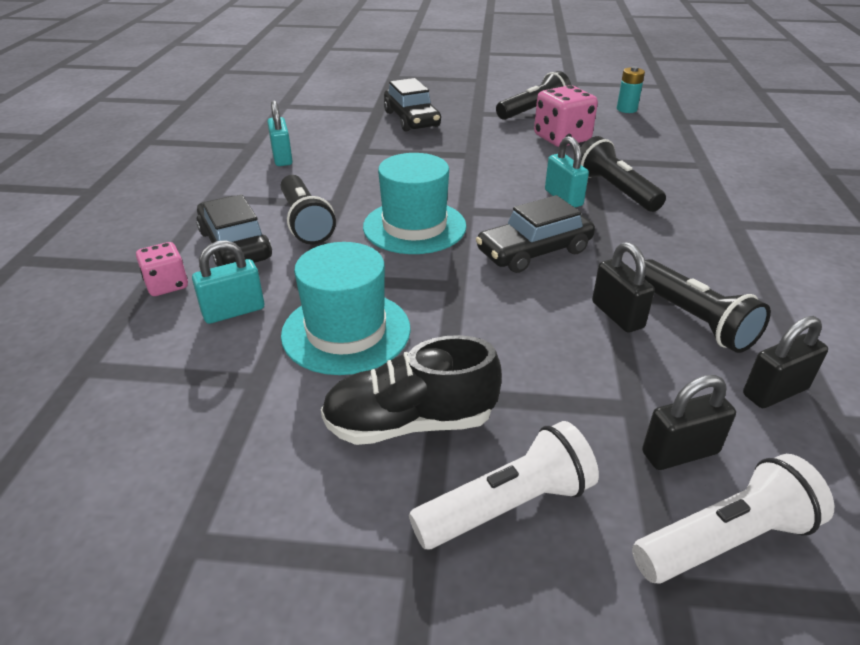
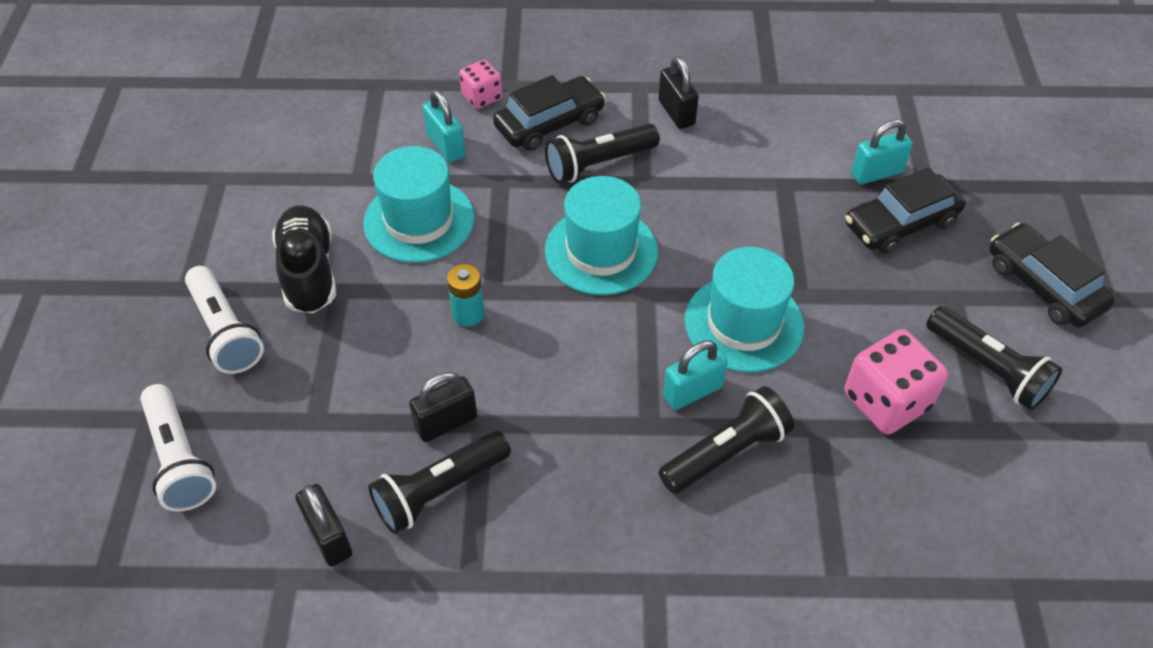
camera: 85 degrees right, 15 degrees up
(282, 158) = (744, 119): turquoise padlock -> turquoise padlock (876, 173)
(497, 175) = (744, 323): none -> turquoise hat
(534, 251) = (561, 357): black car -> black car (1043, 285)
(626, 109) = (1047, 506): turquoise battery -> turquoise battery (468, 314)
(680, 452) = (263, 445): black padlock -> black padlock (676, 113)

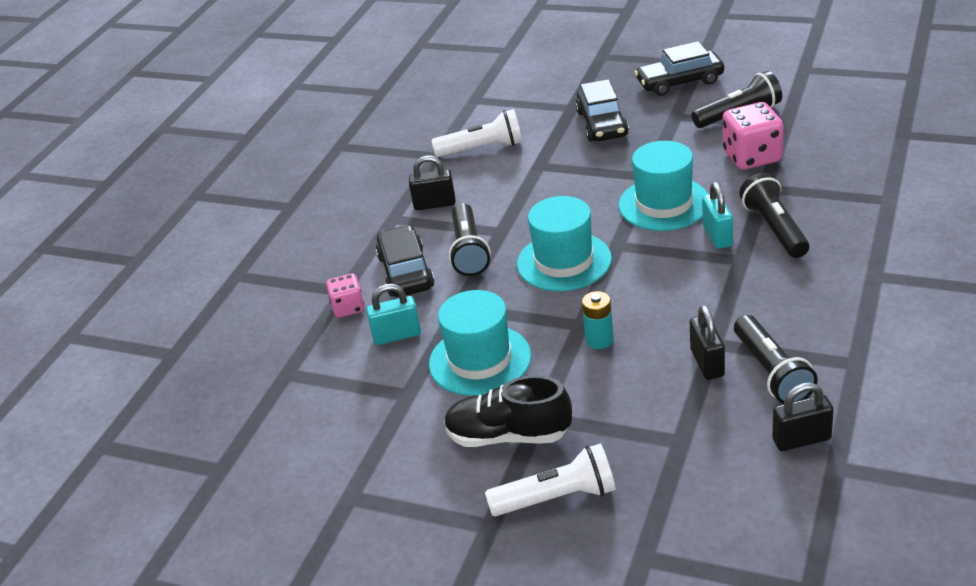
camera: 65 degrees left, 15 degrees down
(179, 459) = (696, 535): white flashlight -> white flashlight (482, 148)
(876, 173) = (550, 125): turquoise padlock -> none

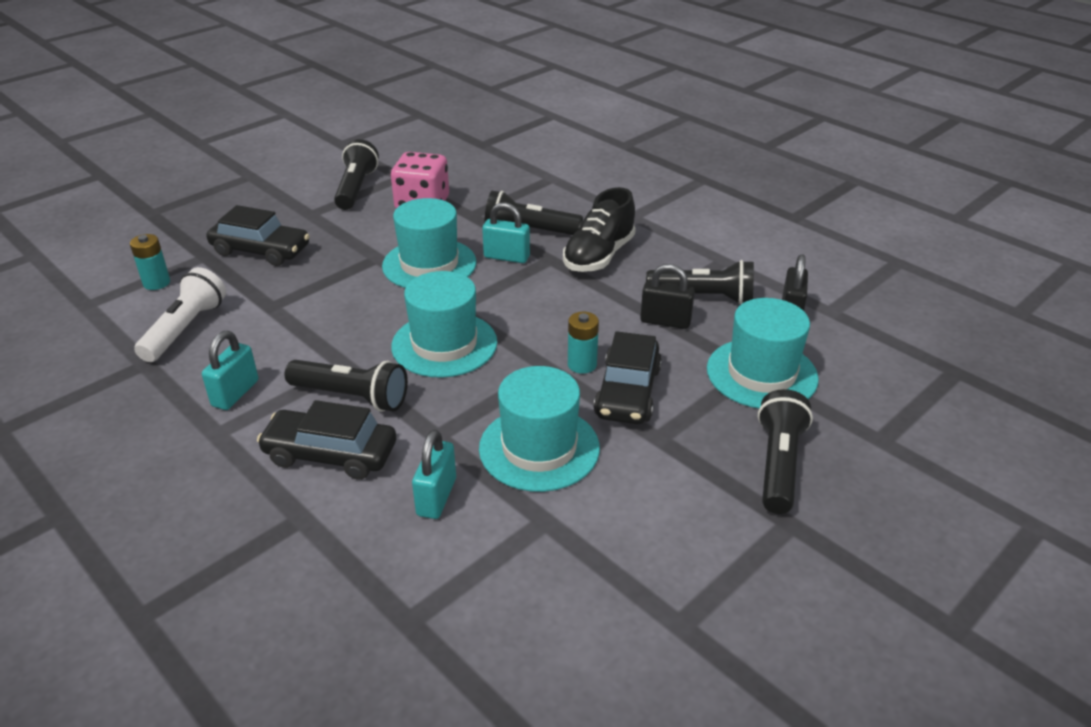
camera: 70 degrees left, 0 degrees up
(348, 308) = (341, 522): pink dice -> none
(434, 204) = (235, 393): black padlock -> turquoise padlock
(508, 436) = (671, 466): black shoe -> black shoe (599, 256)
(521, 109) = (156, 283): none -> turquoise battery
(557, 498) = (778, 464): white flashlight -> black flashlight
(679, 449) = (761, 373): none -> turquoise hat
(680, 82) = (263, 194): black car -> black car (627, 392)

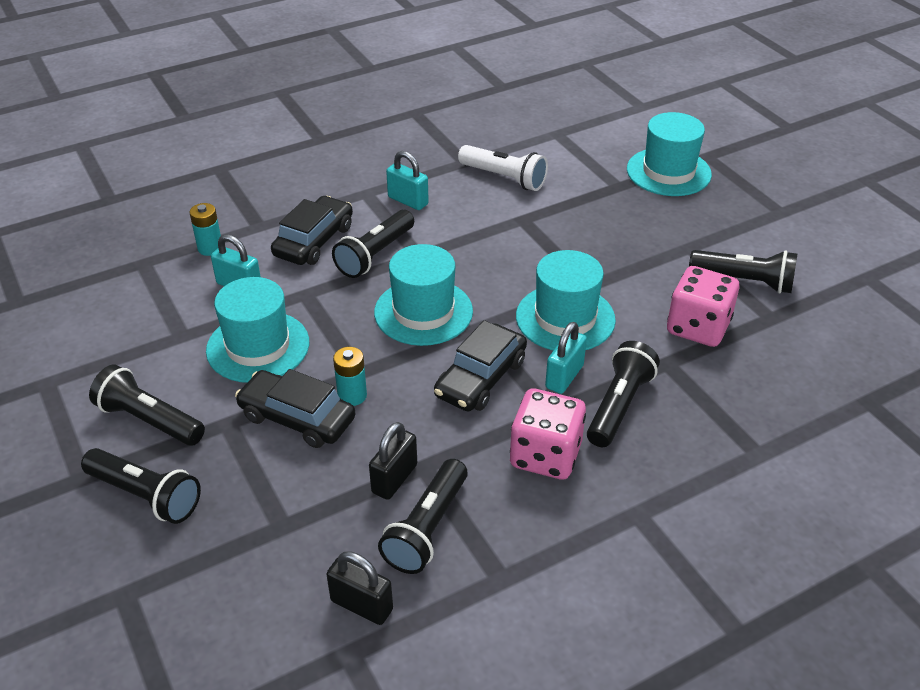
camera: 105 degrees right, 5 degrees up
(156, 283) = (579, 163): turquoise battery -> turquoise battery (210, 248)
(261, 250) = (620, 215): black car -> black car (480, 378)
(599, 256) = (545, 455): black shoe -> pink dice
(687, 498) = (149, 420): none -> black flashlight
(761, 373) = (270, 532): turquoise hat -> turquoise hat (668, 172)

